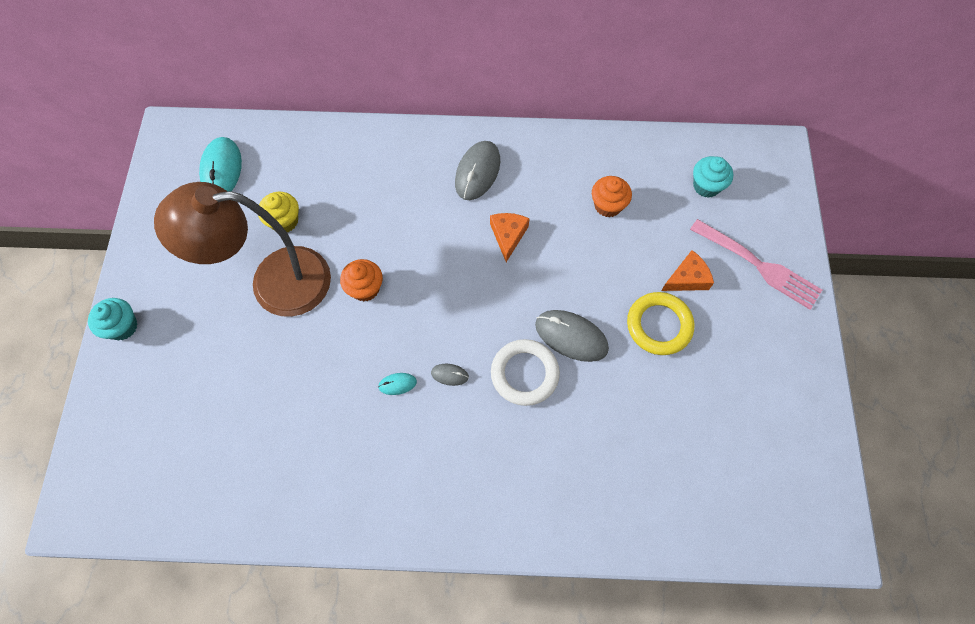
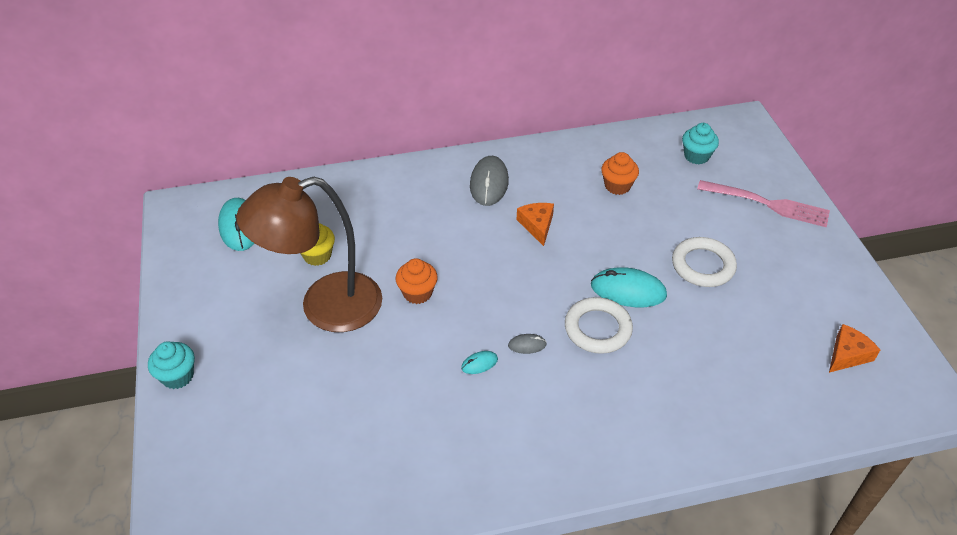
camera: 15 degrees left, 20 degrees down
(571, 336) = (628, 290): grey mouse -> turquoise mouse
(659, 325) = (703, 265): yellow ring -> white ring
(687, 278) = (711, 226): orange cheese -> orange cheese (847, 355)

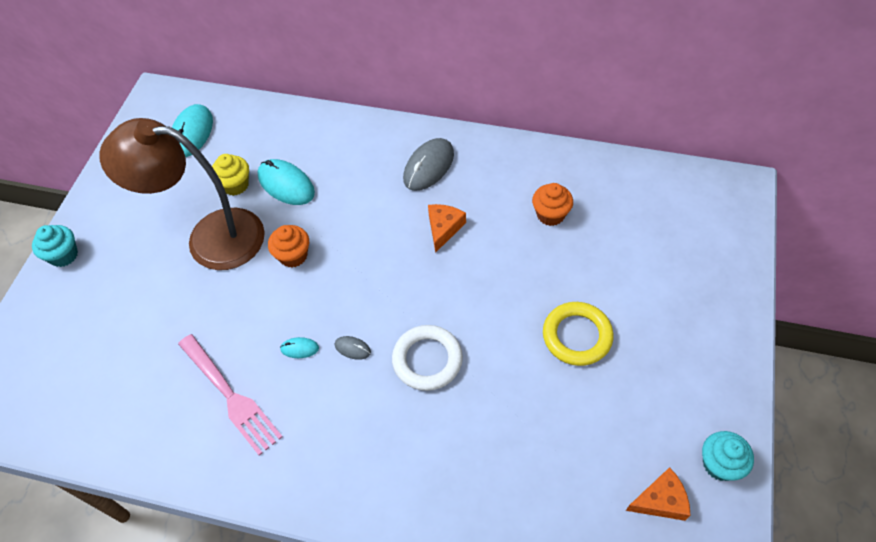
camera: 30 degrees right, 10 degrees up
(628, 290) = (483, 332): turquoise mouse -> turquoise mouse (286, 184)
(696, 156) = (657, 210): turquoise cupcake -> turquoise cupcake (720, 464)
(703, 265) = (577, 336): white ring -> yellow ring
(767, 204) = (695, 294): pink fork -> pink fork (229, 395)

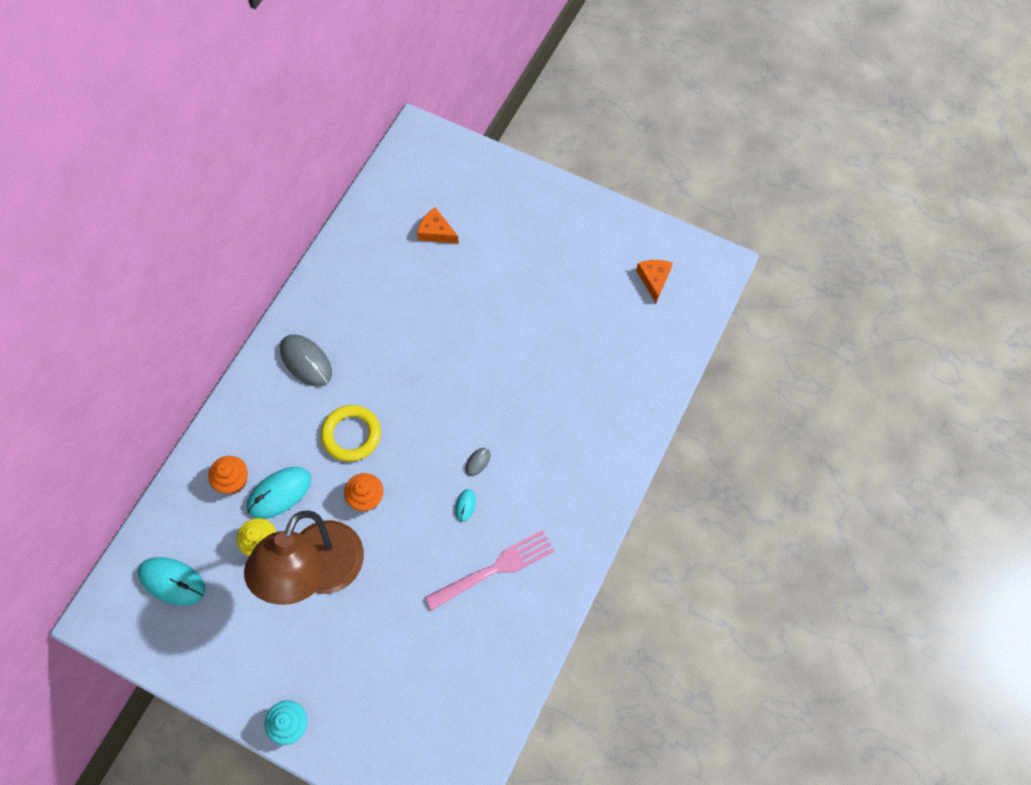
camera: 80 degrees left, 10 degrees up
(427, 360) = (505, 406): white ring -> none
(444, 228) = (380, 364): orange cheese -> orange cheese (436, 232)
(550, 214) = (395, 277): orange cupcake -> orange cupcake (233, 481)
(577, 336) = (515, 292): yellow ring -> yellow ring (351, 435)
(720, 464) = (637, 235): turquoise cupcake -> none

